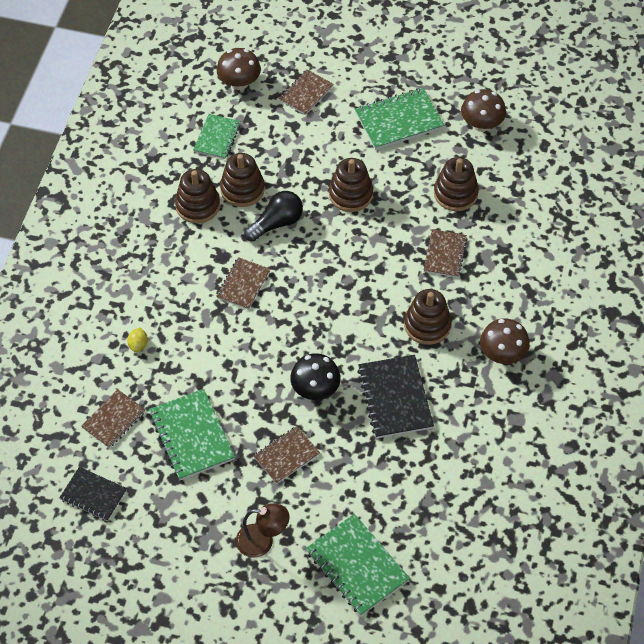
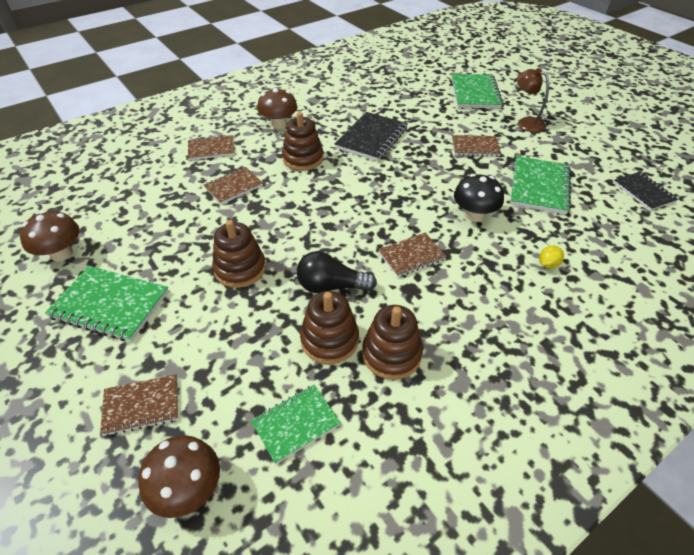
camera: 140 degrees left, 10 degrees down
(114, 420) = (602, 226): brown notebook -> brown notebook (211, 149)
(315, 389) = (420, 166): black mushroom -> black mushroom (474, 215)
(455, 194) = (165, 218): brown stacking toy -> none

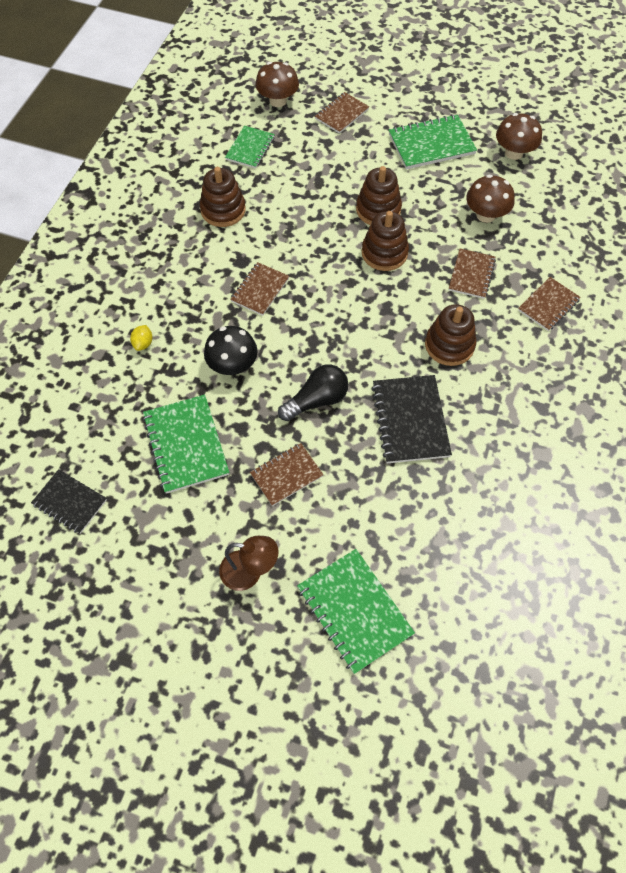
camera: 145 degrees right, 15 degrees up
(279, 124) = (529, 382): brown mushroom -> brown mushroom (485, 215)
(329, 340) = (269, 198): brown stacking toy -> brown stacking toy (384, 253)
(331, 286) = (300, 232): black light bulb -> black light bulb (317, 400)

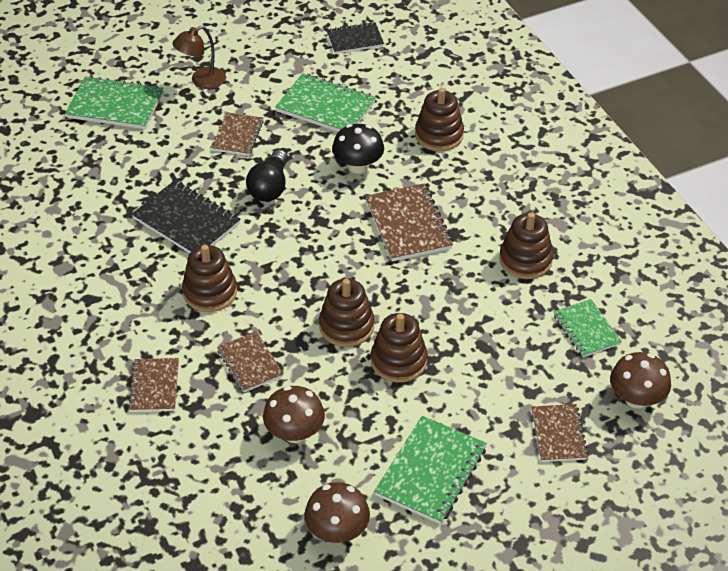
camera: 135 degrees right, 15 degrees down
(143, 343) = (439, 135): yellow lemon -> brown stacking toy
(260, 290) = (408, 225): brown notebook -> brown notebook, size x1.56

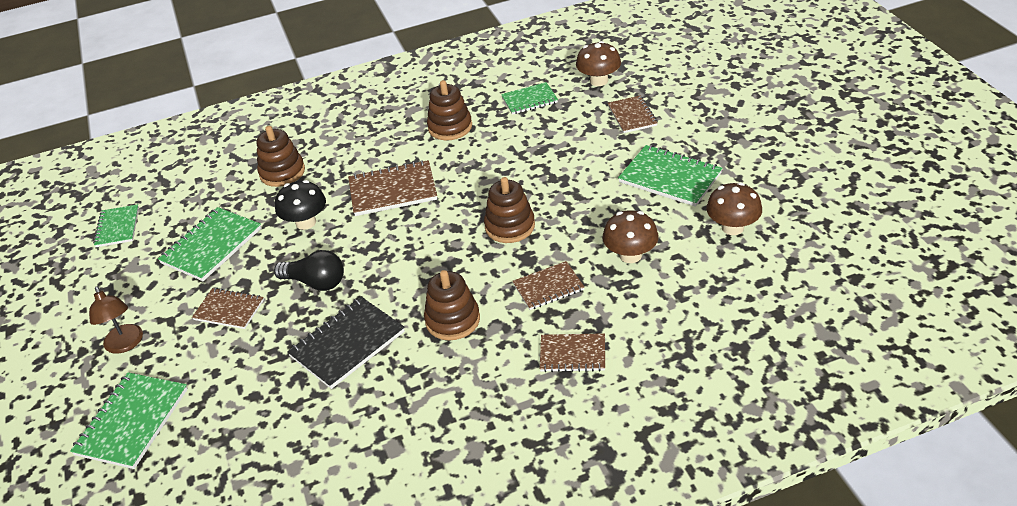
camera: 80 degrees left, 5 degrees down
(355, 39) = (117, 227): black notebook -> green notebook
(398, 361) = (553, 195): brown stacking toy -> none
(558, 434) = (632, 116): brown notebook -> brown notebook turned 75 degrees clockwise

